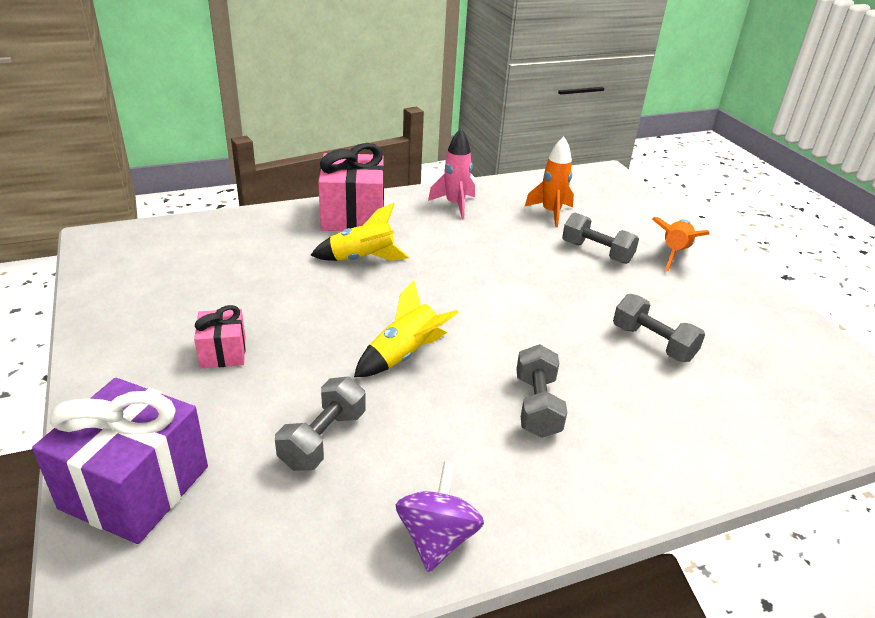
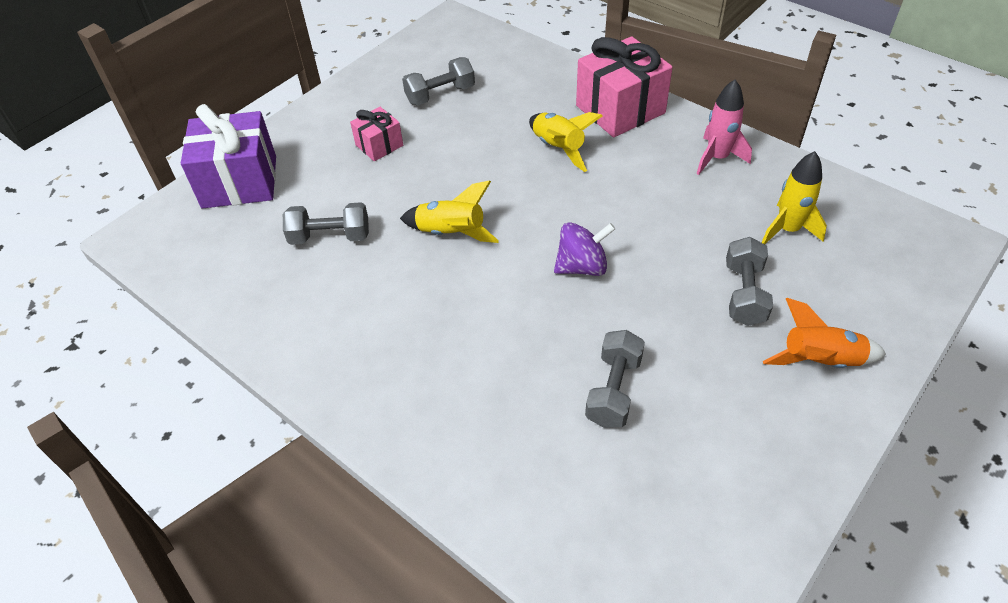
camera: 65 degrees right, 15 degrees up
(437, 538) = (277, 334): purple spinning top -> purple spinning top (582, 266)
(537, 406) = (451, 337): grey dumbbell -> grey dumbbell (440, 94)
(551, 213) = (787, 230): orange rocket -> yellow rocket

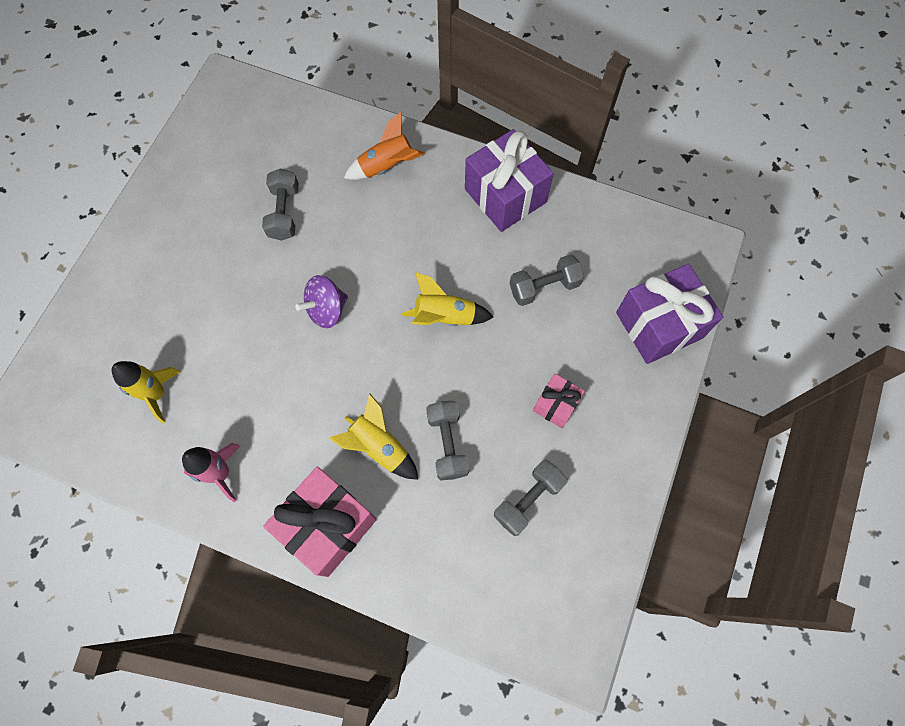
camera: 160 degrees right, 20 degrees up
(314, 342) = (505, 196): none -> purple gift
(744, 294) = (194, 316): grey dumbbell -> grey dumbbell (447, 444)
(820, 361) = (140, 271): orange rocket -> orange rocket (386, 166)

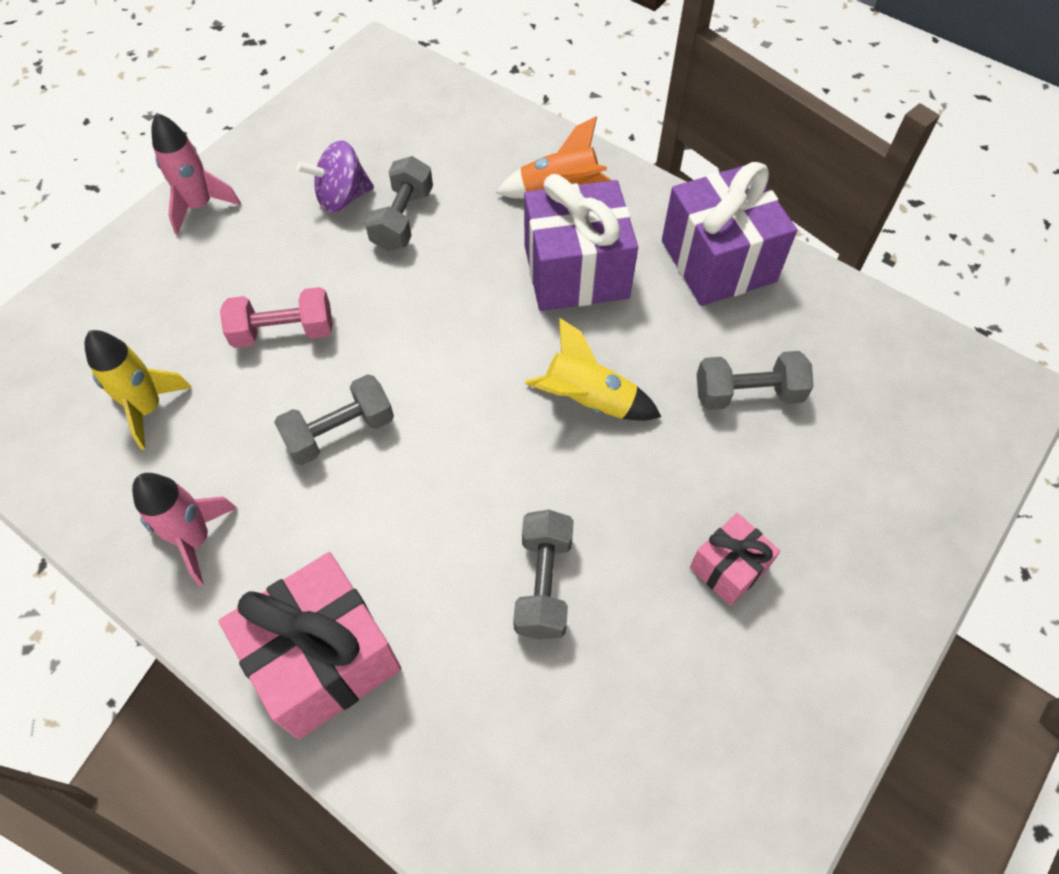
camera: 15 degrees right, 10 degrees down
(137, 236) = (200, 206): none -> pink rocket
(229, 317) = (283, 332): none -> pink dumbbell
(327, 310) = (421, 353): purple spinning top -> purple spinning top (342, 197)
(379, 447) = (438, 561): yellow rocket -> none
(528, 500) = (650, 704): grey dumbbell -> grey dumbbell (340, 432)
(659, 325) = (919, 488): purple gift -> purple gift (576, 271)

